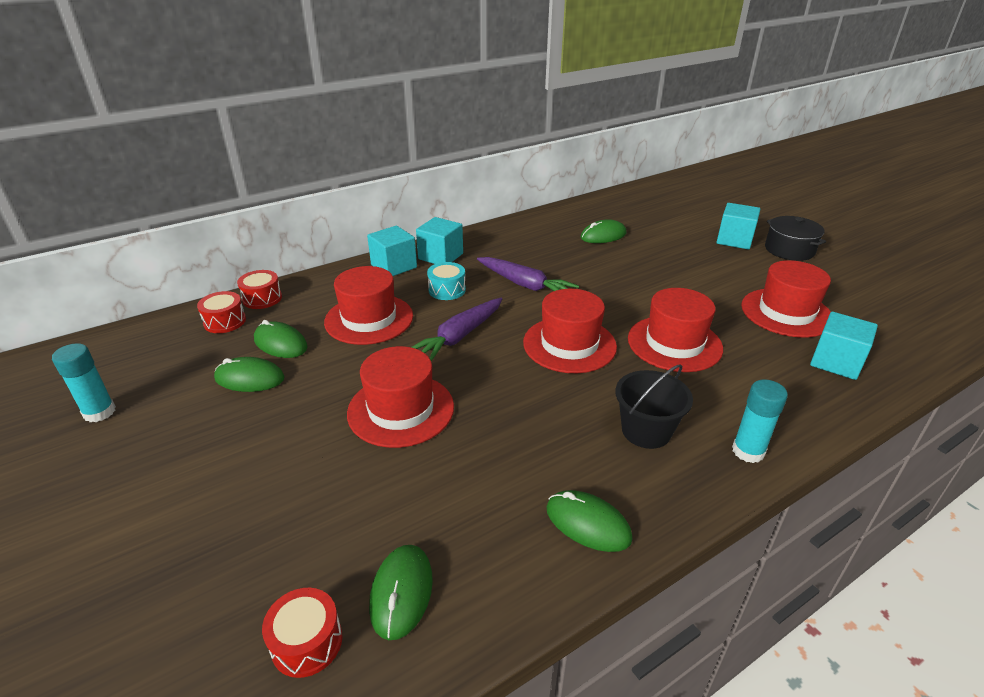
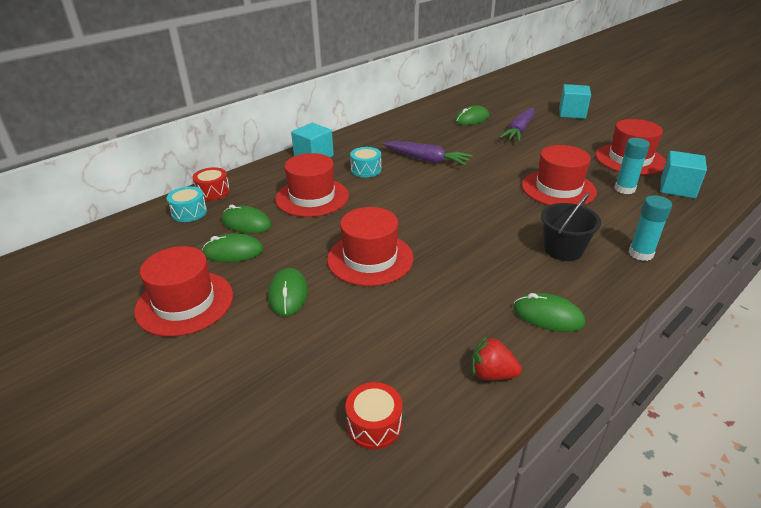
camera: 10 degrees left, 0 degrees up
(99, 412) = (114, 292): turquoise glue stick -> turquoise glue stick (624, 189)
(225, 321) = (189, 212): red drum -> turquoise drum
(401, 592) = (431, 381): green mouse -> green mouse (288, 294)
(440, 256) = (349, 146): turquoise cube -> none
(459, 336) = (392, 202): purple carrot -> purple carrot (519, 130)
(481, 596) = (492, 374): none -> red strawberry
(569, 344) = (480, 198): red hat -> red hat (185, 303)
(789, 250) = (614, 116): black pot -> none

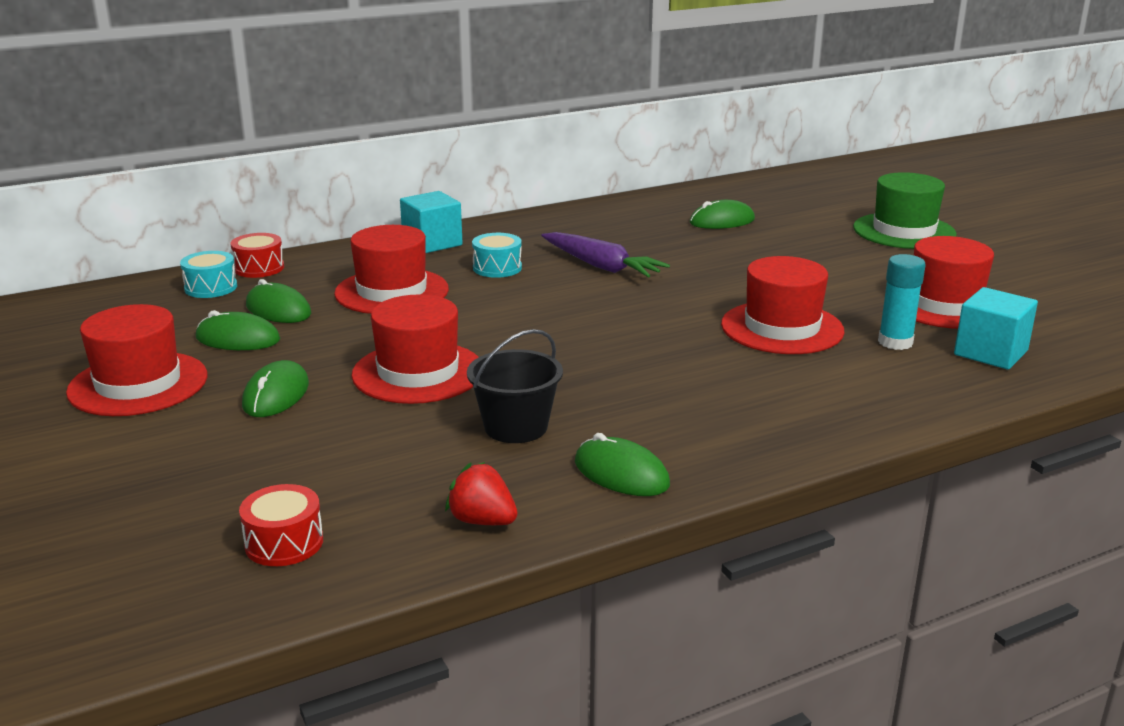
camera: 15 degrees right, 10 degrees down
(519, 130) = (788, 245): purple carrot -> none
(563, 249) = (717, 403): black bucket -> black bucket (516, 427)
(572, 113) = (904, 231): turquoise cube -> green hat
(640, 253) = (839, 425): turquoise glue stick -> none

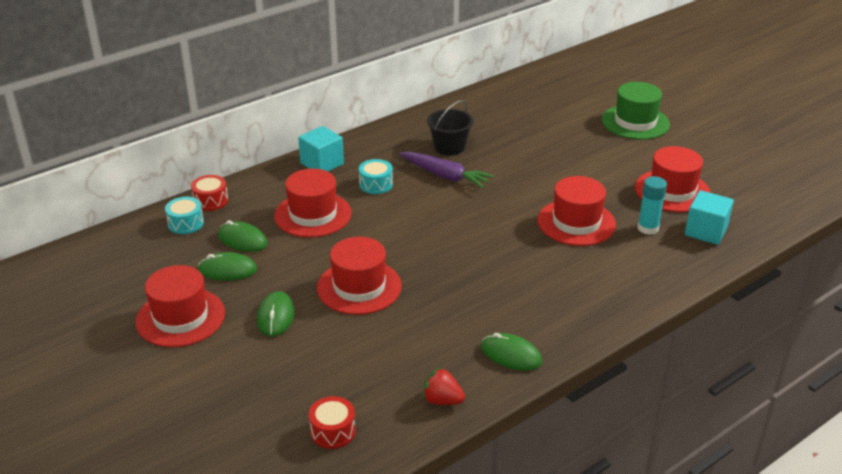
camera: 10 degrees left, 10 degrees up
(516, 427) = (436, 326): black bucket -> black bucket (449, 147)
(722, 221) = (513, 123): green mouse -> none

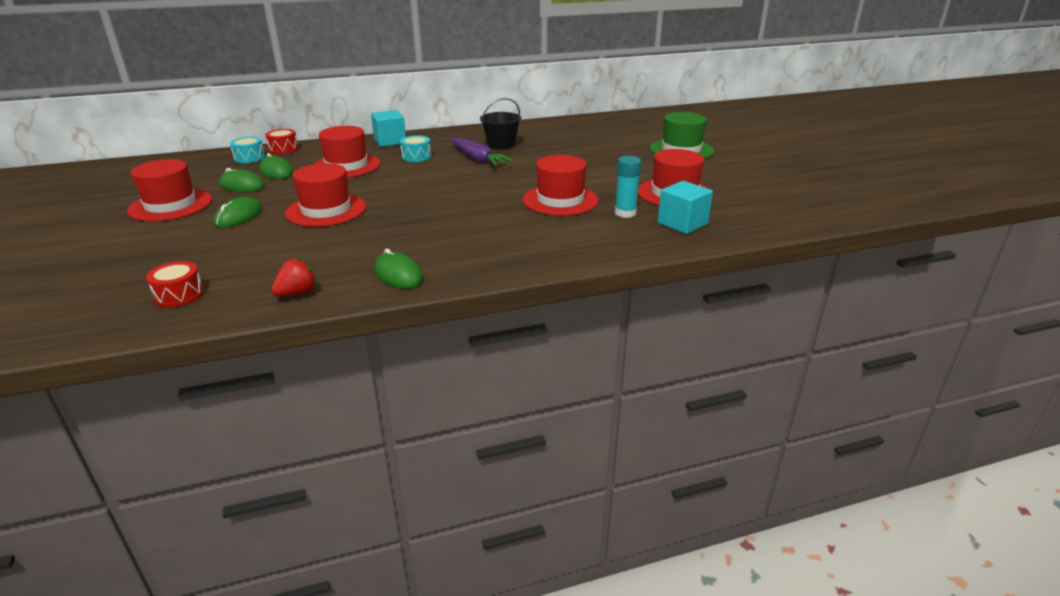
camera: 20 degrees right, 5 degrees down
(442, 400) = (297, 293): red strawberry -> red strawberry turned 90 degrees clockwise

